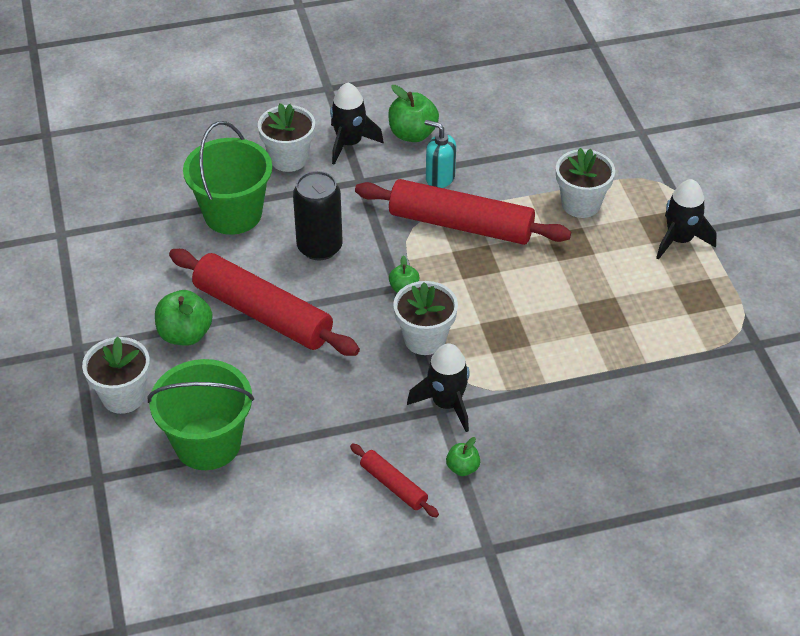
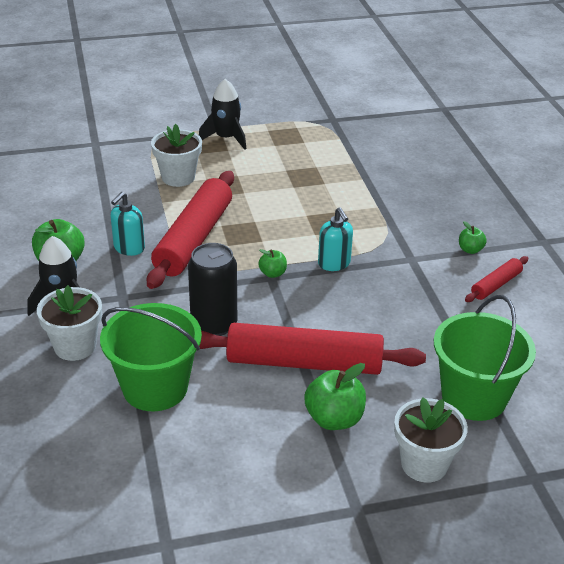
camera: 90 degrees left, 10 degrees down
(263, 313) = (304, 363): red rolling pin -> red rolling pin turned 60 degrees clockwise
(425, 339) = (334, 264): white flower pot -> turquoise soap dispenser
(446, 404) = (405, 255): black rocket -> none

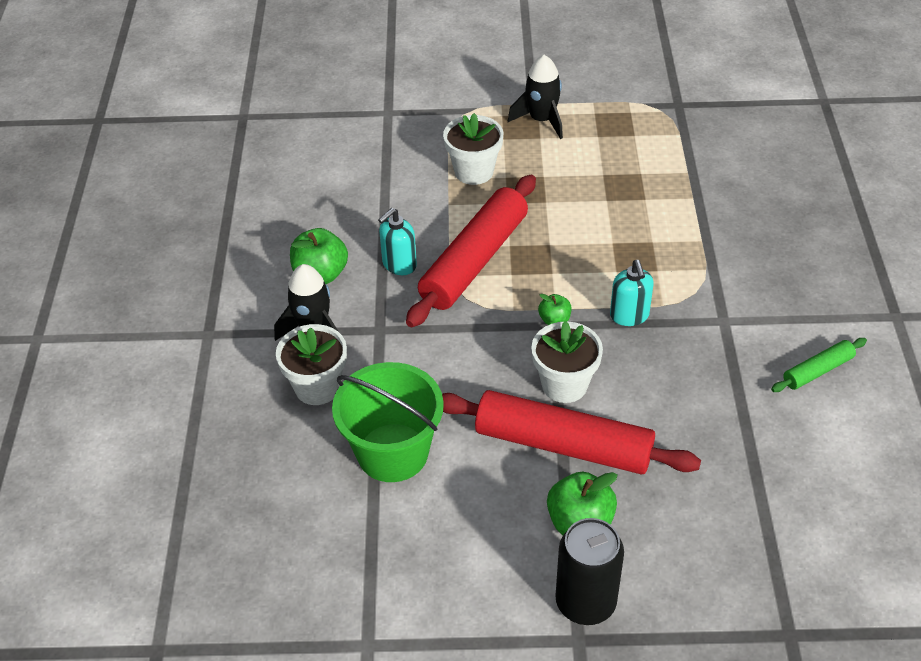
camera: 15 degrees right, 10 degrees up
(214, 324) = (473, 380): black can -> black can (585, 602)
(424, 464) = (667, 596): white flower pot -> white flower pot (564, 385)
(470, 250) = (799, 316): green apple -> none
(474, 397) = (748, 519): green bucket -> none
(496, 285) = (817, 371): red rolling pin -> green rolling pin

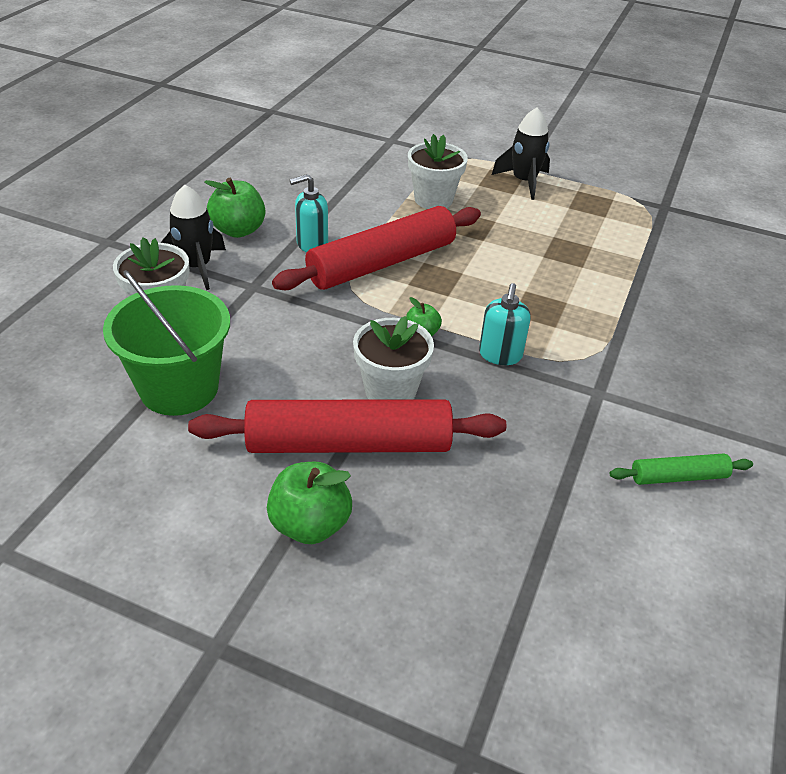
camera: 20 degrees right, 5 degrees down
(563, 445) = (348, 443): red rolling pin -> red rolling pin turned 45 degrees counterclockwise
(585, 602) = (254, 609): black can -> none

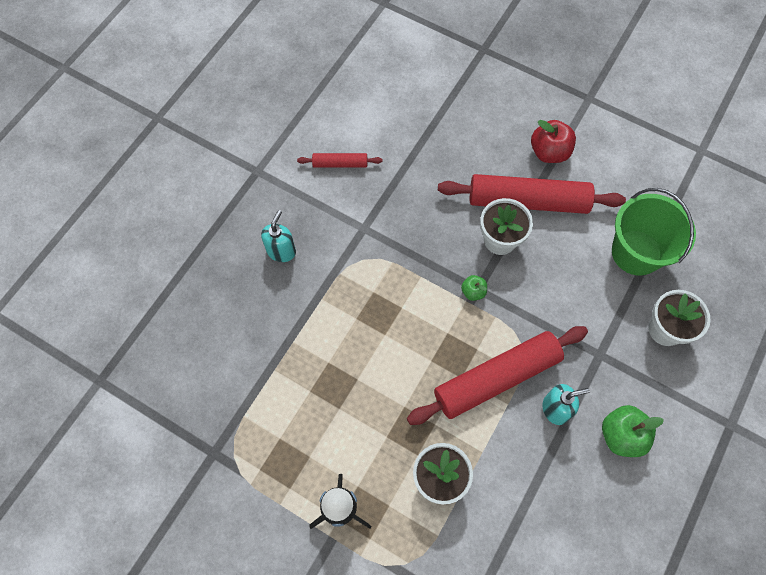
camera: 170 degrees left, 25 degrees up
(196, 267) = (648, 382): black rocket -> none
(310, 524) = (549, 152): green apple -> red apple
(500, 355) = (421, 266): turquoise soap dispenser -> turquoise soap dispenser (281, 251)
(678, 477) = (340, 164): green rolling pin -> red rolling pin

